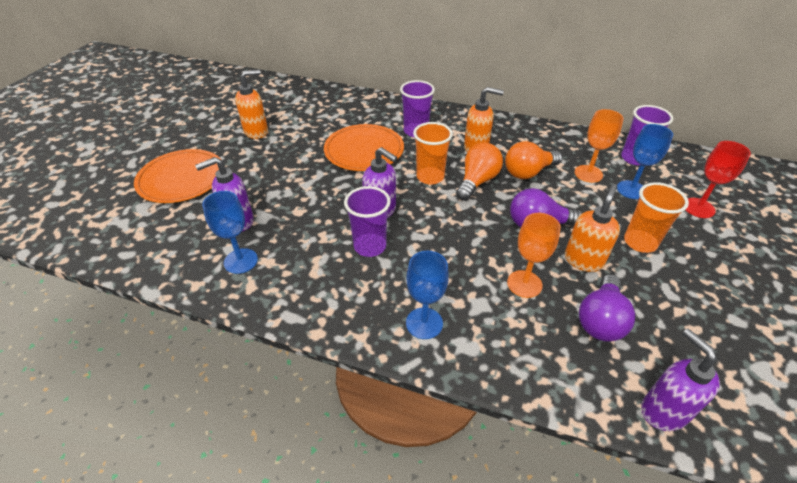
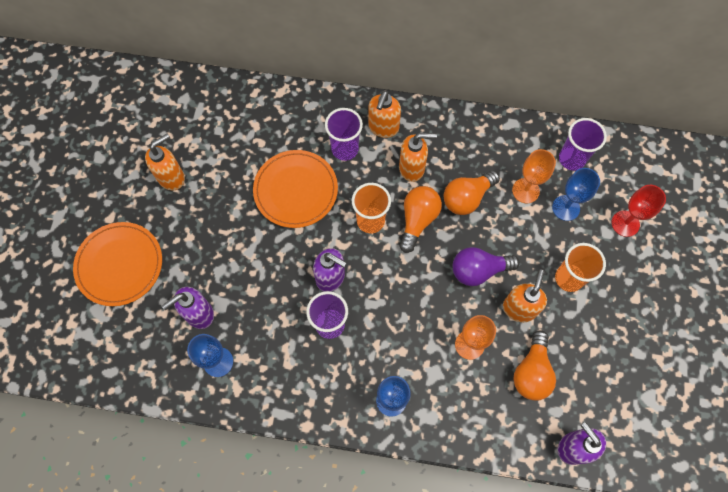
camera: 10 degrees left, 25 degrees up
(453, 123) = (383, 128): none -> orange soap dispenser
(600, 320) = (531, 372): purple light bulb -> orange light bulb

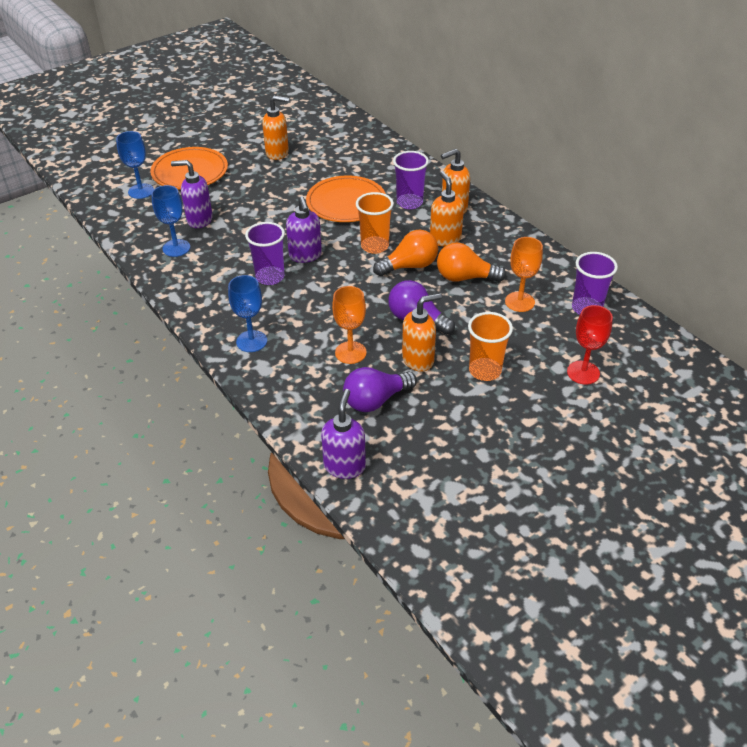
camera: 45 degrees right, 25 degrees down
(412, 168) = (445, 239): orange soap dispenser -> orange soap dispenser turned 150 degrees counterclockwise
(531, 372) = (376, 400): orange light bulb -> purple light bulb
(566, 208) = (541, 331): blue goblet -> blue goblet (141, 191)

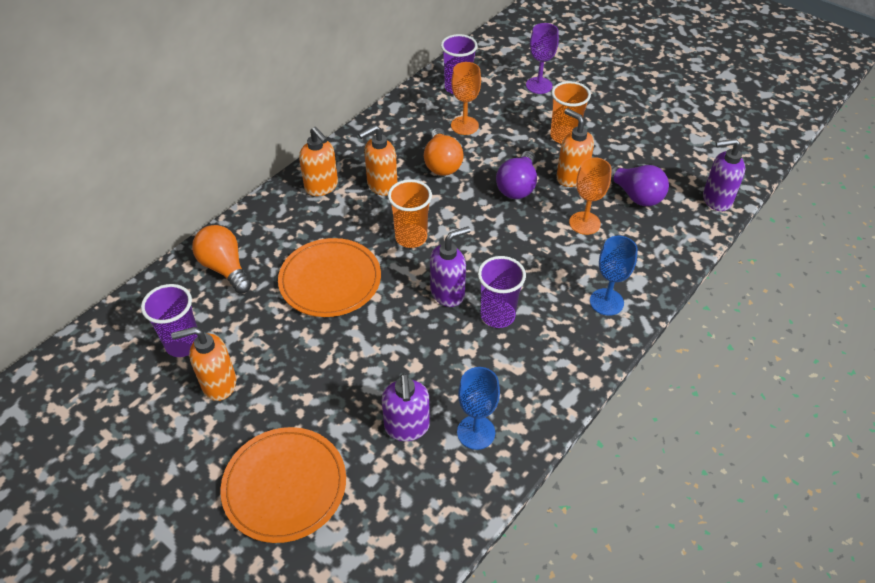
camera: 105 degrees left, 5 degrees up
(141, 191) = (352, 537): blue goblet -> none
(277, 153) = (218, 384): orange soap dispenser -> orange soap dispenser turned 90 degrees counterclockwise
(409, 203) = (319, 223): purple cup -> purple cup (183, 344)
(409, 266) = (437, 204): orange light bulb -> orange light bulb (225, 268)
(583, 372) = (539, 85): red goblet -> purple goblet

